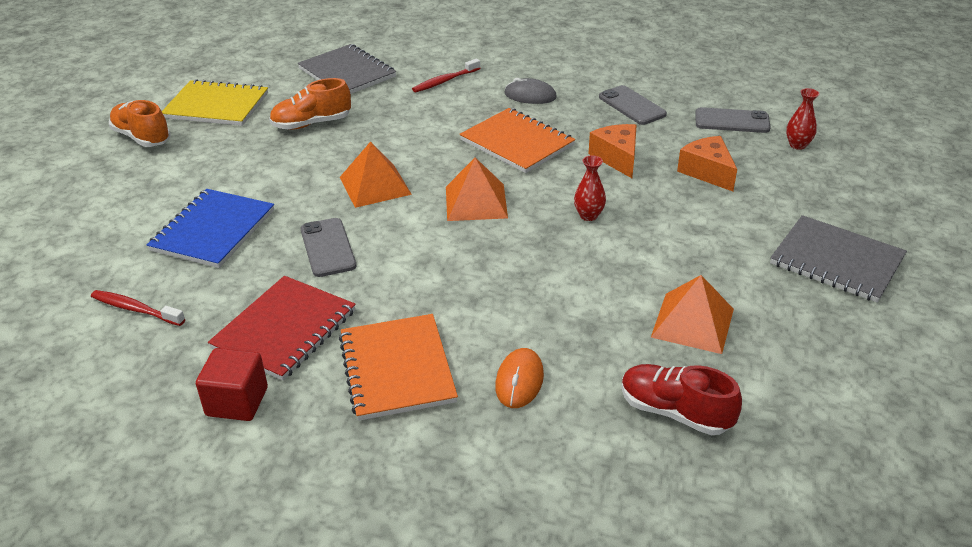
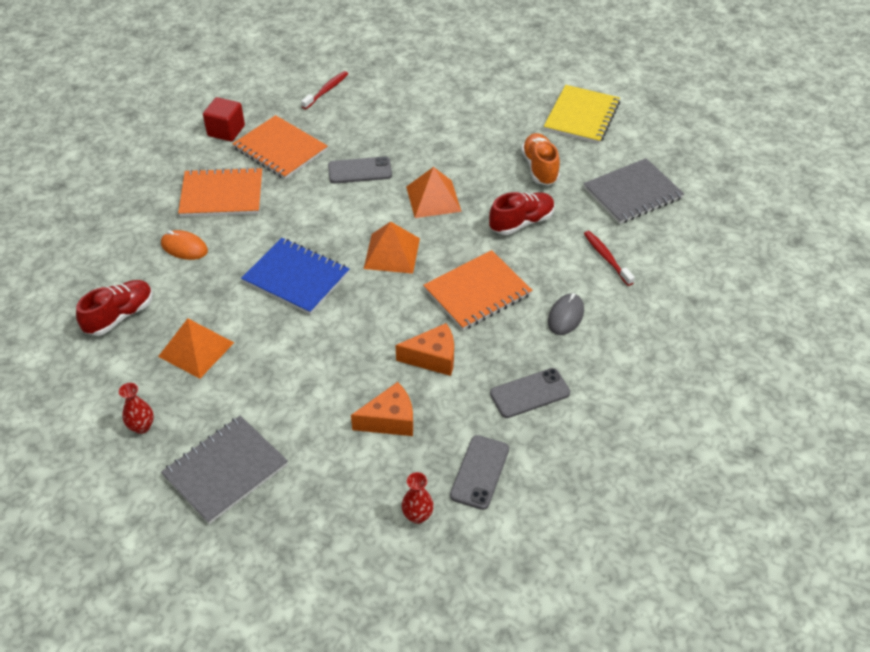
camera: 100 degrees right, 10 degrees up
(142, 137) = (537, 81): orange shoe -> none
(213, 230) = (400, 118): blue notebook -> blue notebook (296, 278)
(285, 329) = (280, 149): red notebook -> orange notebook
(404, 127) = (521, 222): none -> red shoe
(588, 215) = (349, 318): red vase -> red vase (142, 427)

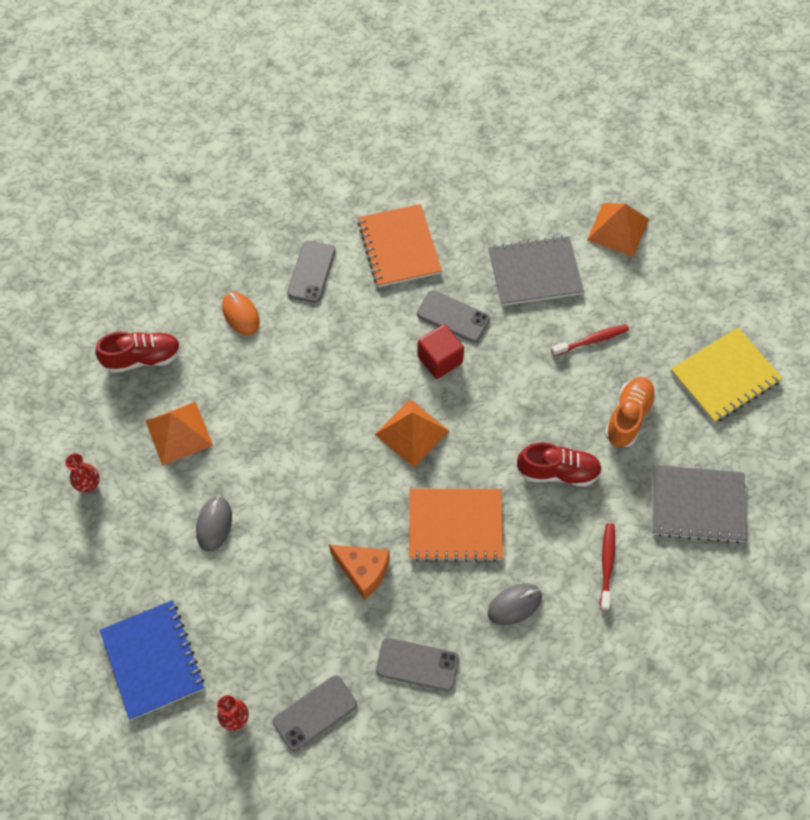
camera: 35 degrees right, 15 degrees up
(222, 194) = (311, 272): orange notebook -> grey phone
(225, 470) = (122, 570): grey notebook -> grey notebook (535, 272)
(226, 131) = (366, 195): red cube -> red cube (440, 359)
(281, 394) = (214, 524): none -> grey mouse
(296, 278) = (310, 408): blue notebook -> blue notebook (153, 660)
(326, 90) = (493, 196): red toothbrush -> red toothbrush (591, 340)
(390, 420) = (281, 610): orange cheese -> none
(433, 199) = (496, 392): orange pyramid -> orange pyramid (618, 229)

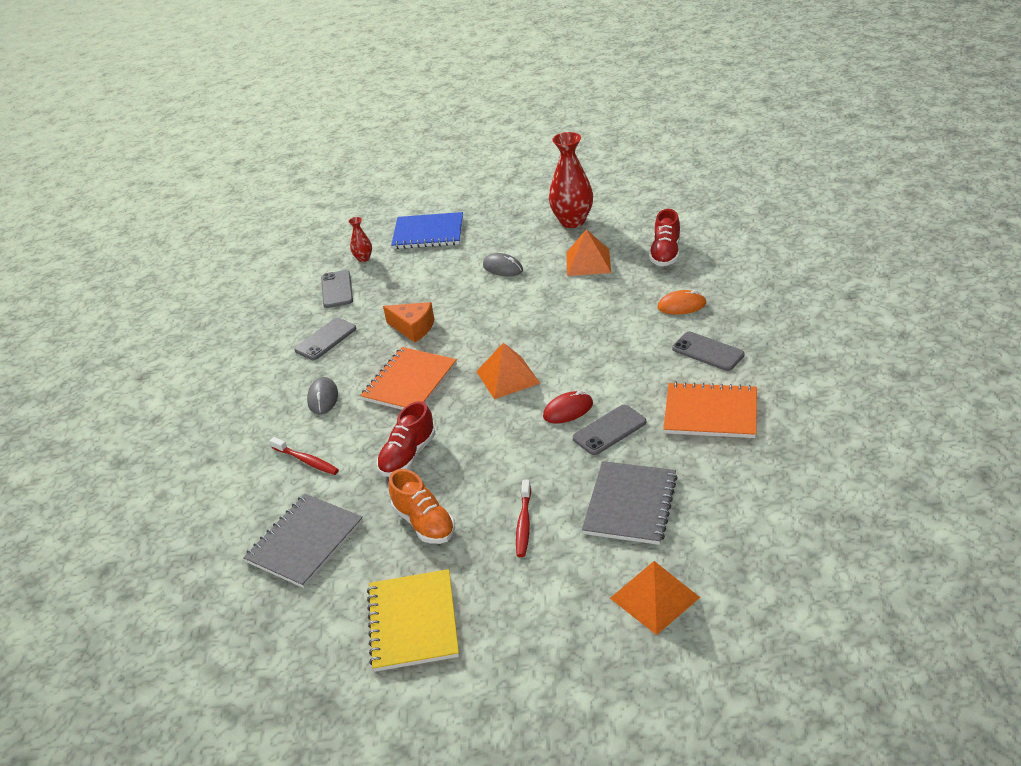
camera: 120 degrees right, 25 degrees down
(89, 484) = (572, 221): red vase -> red vase, size x2.07
(363, 571) = (413, 328): orange cheese -> orange cheese turned 120 degrees counterclockwise
(440, 359) = (568, 410): red cube -> red mouse

